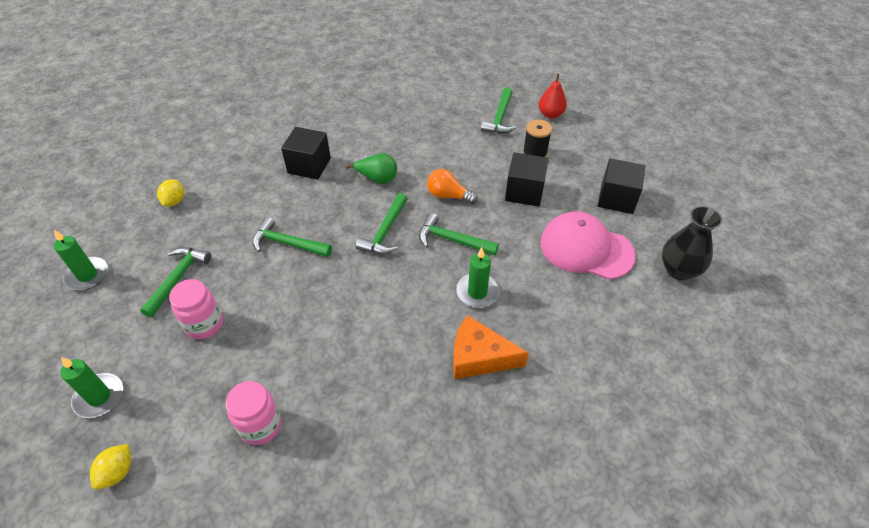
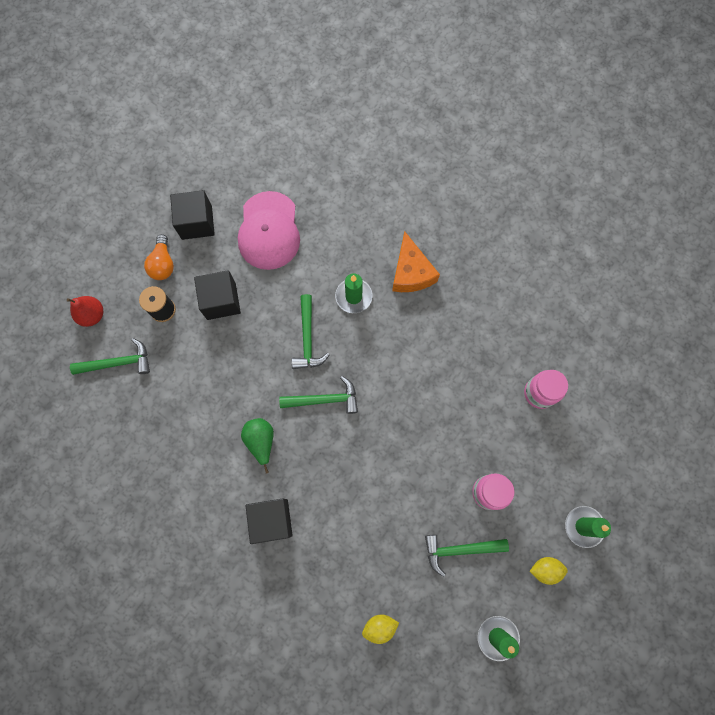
camera: 115 degrees left, 25 degrees up
(118, 472) = (619, 467): yellow lemon -> yellow lemon (545, 569)
(287, 243) = (377, 478): green hammer -> none
(448, 195) = (255, 365): orange light bulb -> orange light bulb (163, 264)
(679, 270) = (261, 160): black vase -> none

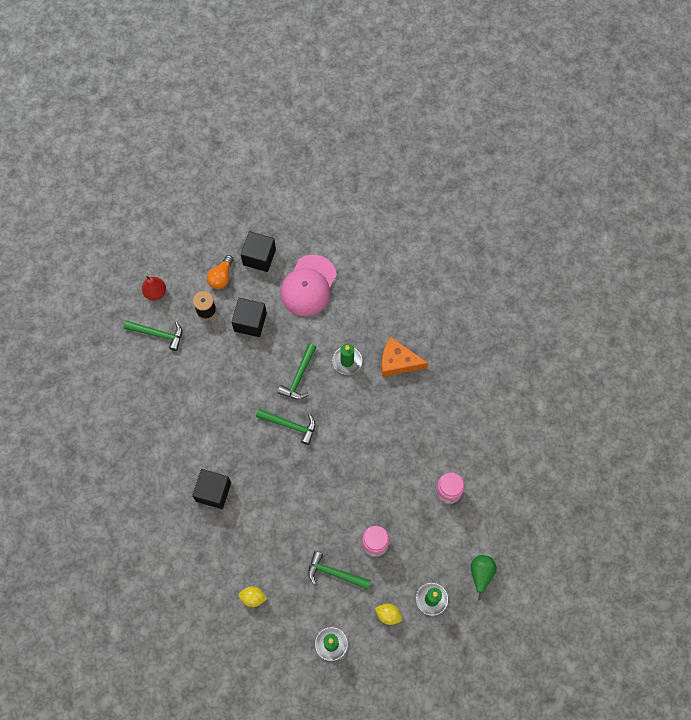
camera: 25 degrees right, 5 degrees down
(261, 441) = (231, 434): green pear -> green pear (481, 574)
(411, 272) = (398, 362): orange cheese -> orange cheese turned 90 degrees clockwise

